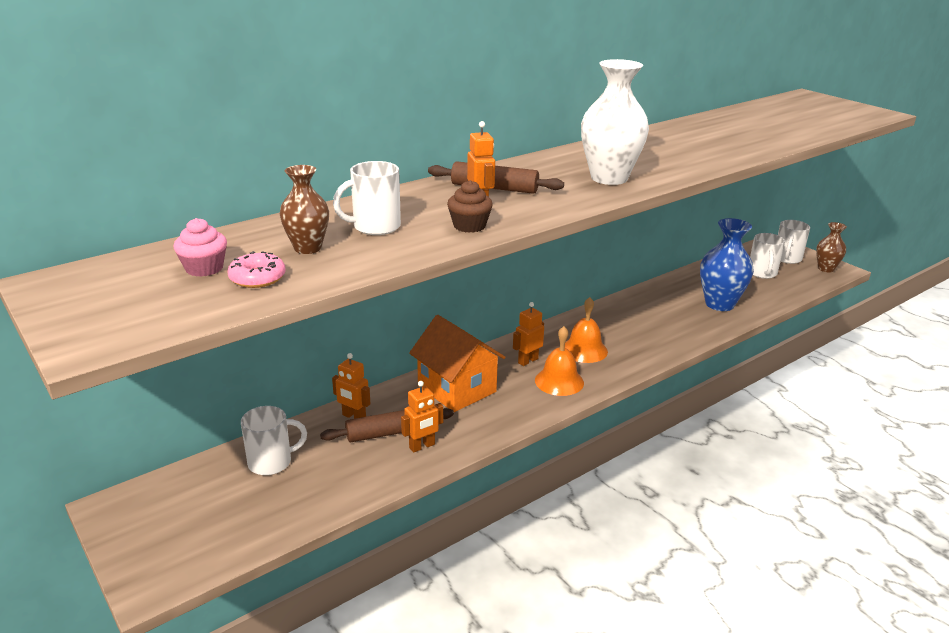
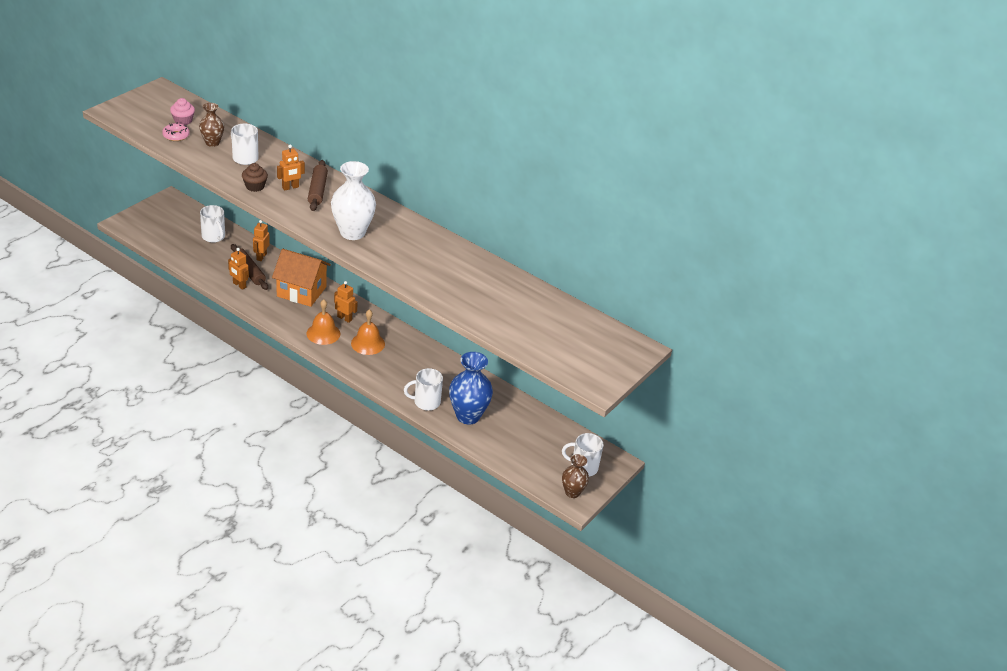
camera: 70 degrees right, 10 degrees up
(457, 389) = (301, 291): orange house -> orange house turned 75 degrees clockwise
(762, 273) = (541, 447): white mug -> white mug (426, 402)

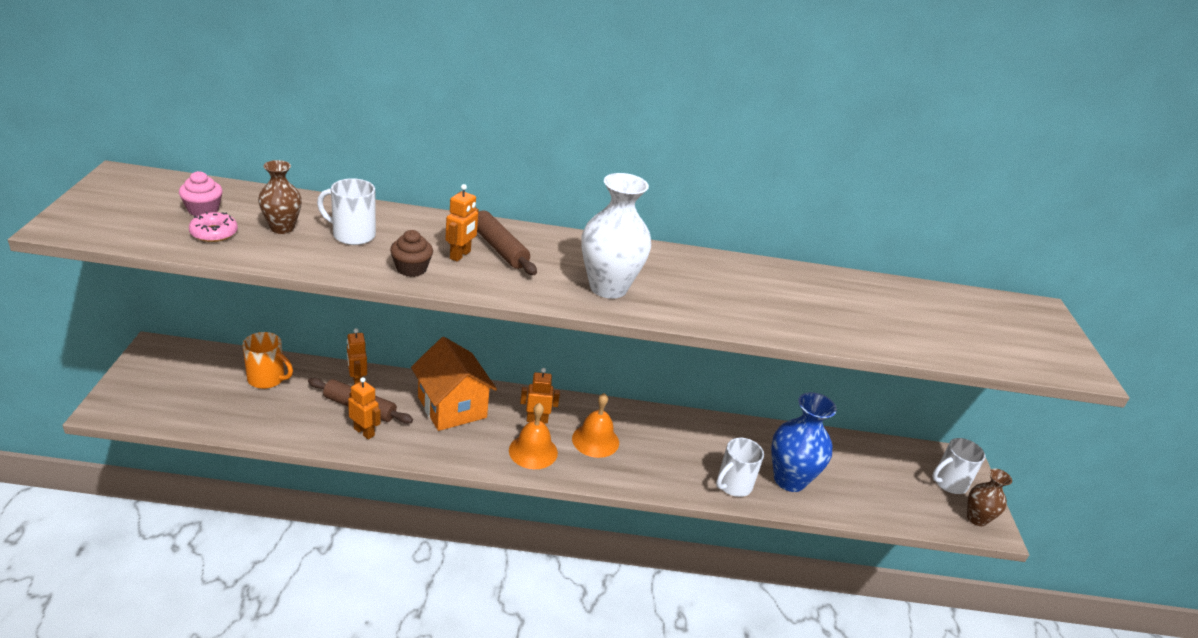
camera: 35 degrees left, 5 degrees down
(214, 237) = (267, 379): white mug -> orange mug
(239, 285) = (364, 432): orange robot -> orange robot turned 150 degrees counterclockwise
(301, 291) = (452, 407): orange house -> orange house turned 75 degrees clockwise

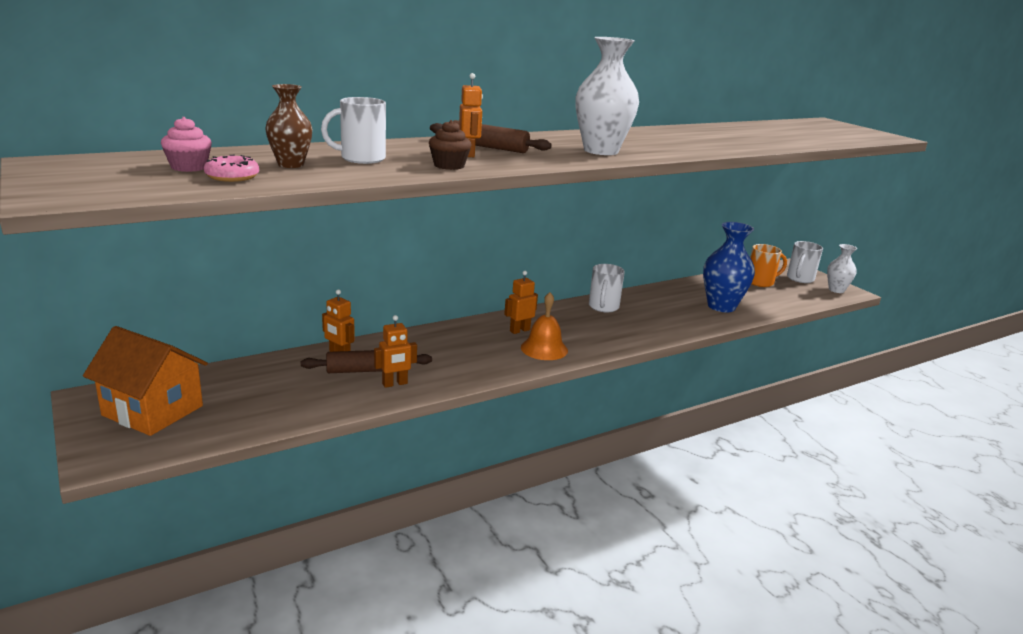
camera: 30 degrees left, 10 degrees down
(267, 379) = (250, 380): orange mug -> orange mug (760, 282)
(364, 432) = (395, 384): orange robot -> orange robot turned 150 degrees clockwise
(452, 407) = (444, 344): orange house -> orange house (152, 410)
(595, 440) = (577, 328): orange bell -> none
(733, 485) = (695, 320): white mug -> white mug (603, 307)
(976, 518) = (836, 290): brown vase -> white vase

